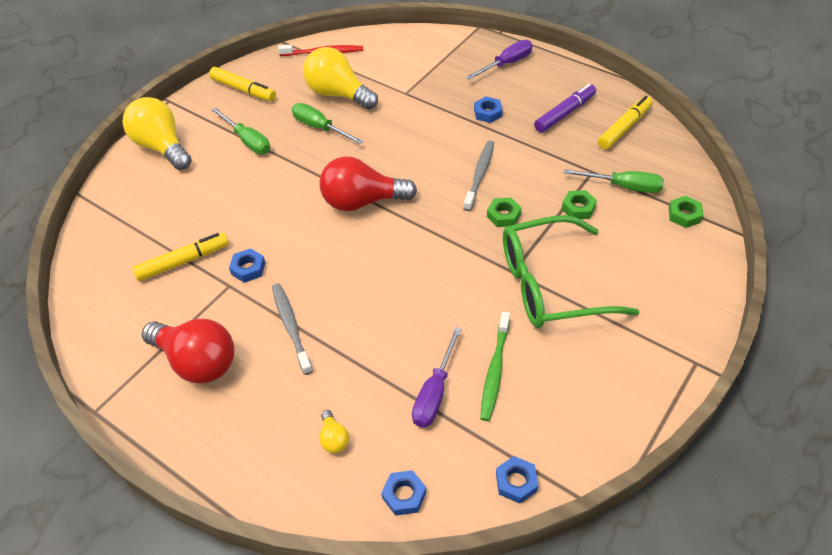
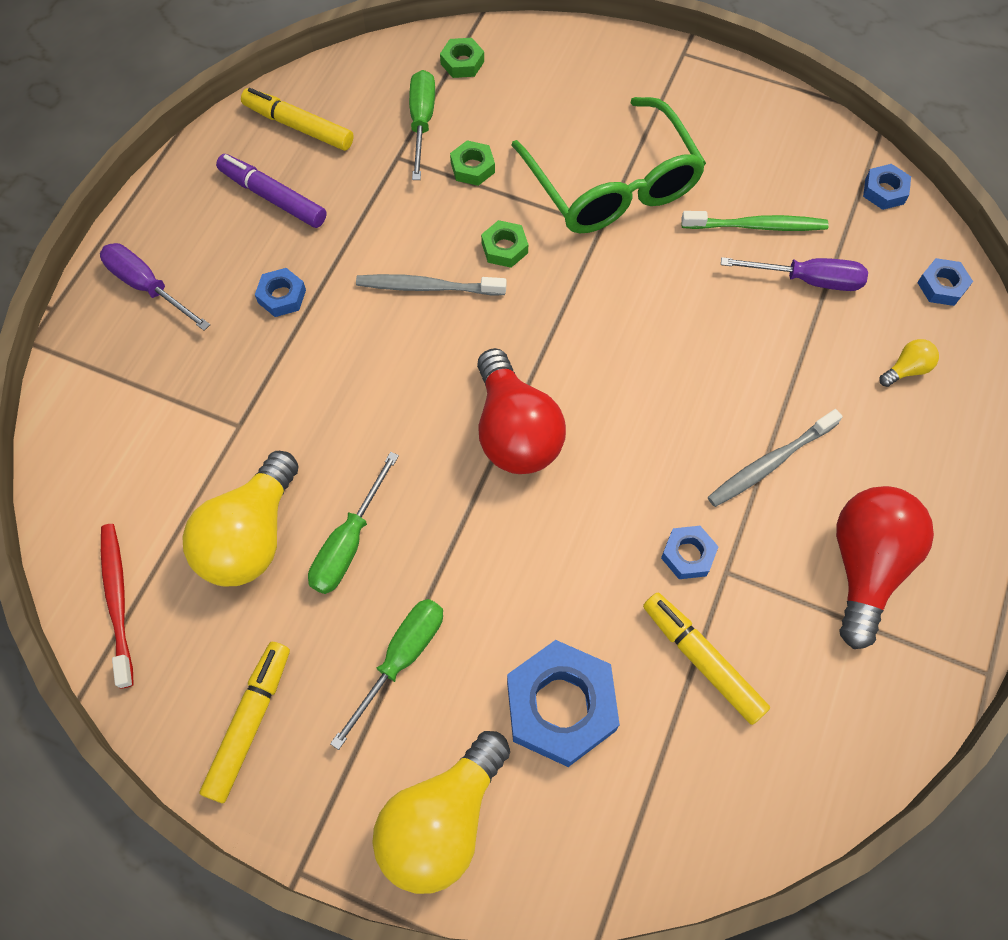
camera: 105 degrees left, 15 degrees up
(191, 197) = (561, 706): none -> blue nut

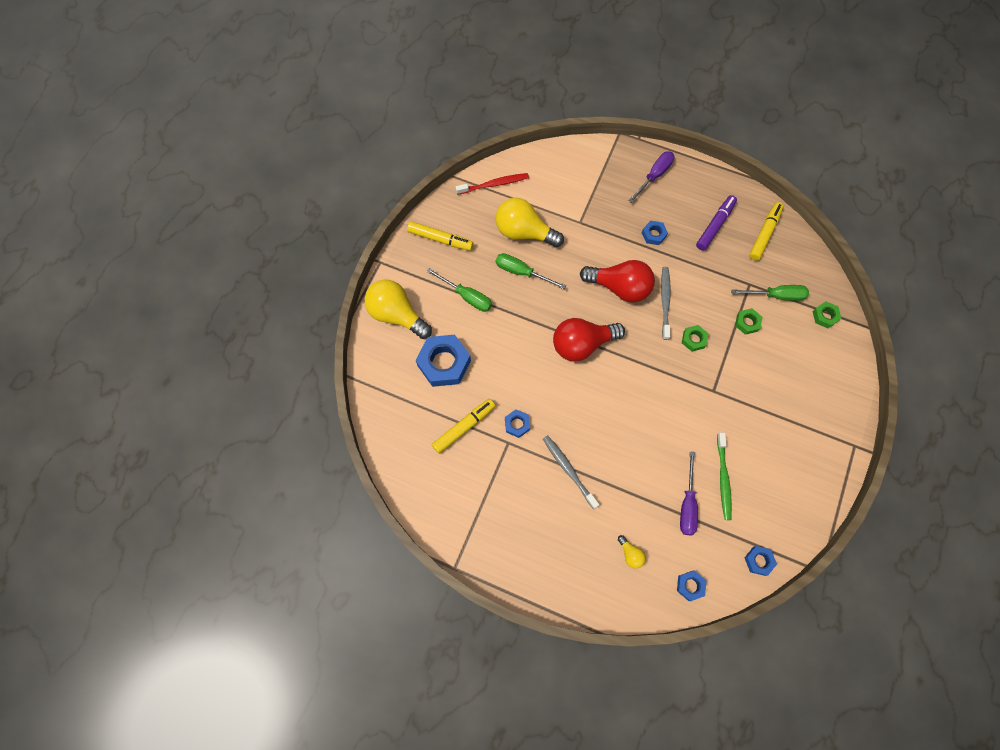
camera: 90 degrees right, 5 degrees up
(612, 184) = (744, 397): green glasses -> none
(865, 566) = (511, 513): red light bulb -> red light bulb (619, 287)

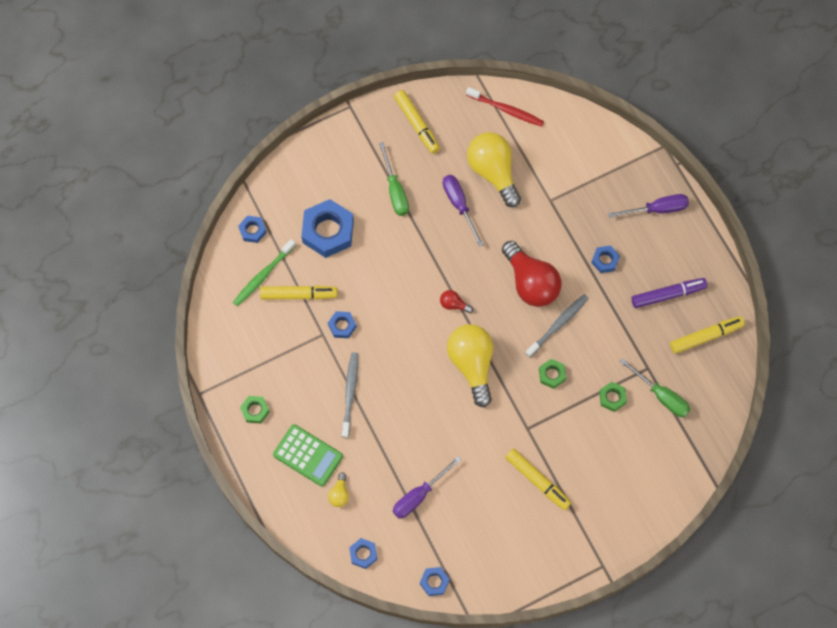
camera: 40 degrees right, 0 degrees up
(386, 407) = (252, 230): none -> blue nut
(397, 315) = (325, 162): yellow light bulb -> yellow light bulb (472, 364)
(521, 272) = (459, 205): green screwdriver -> purple screwdriver
(580, 545) = (308, 455): none -> green calculator
(582, 344) = (454, 304): red light bulb -> red light bulb, size x0.43
(723, 479) = (467, 501): green toothbrush -> green toothbrush (263, 276)
(755, 422) = (537, 481): none -> yellow marker
(825, 316) = (687, 446): green nut -> green nut (255, 410)

